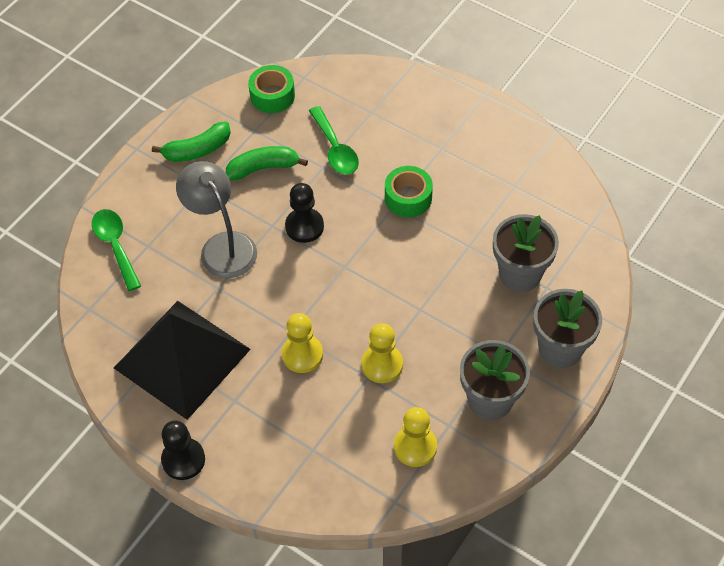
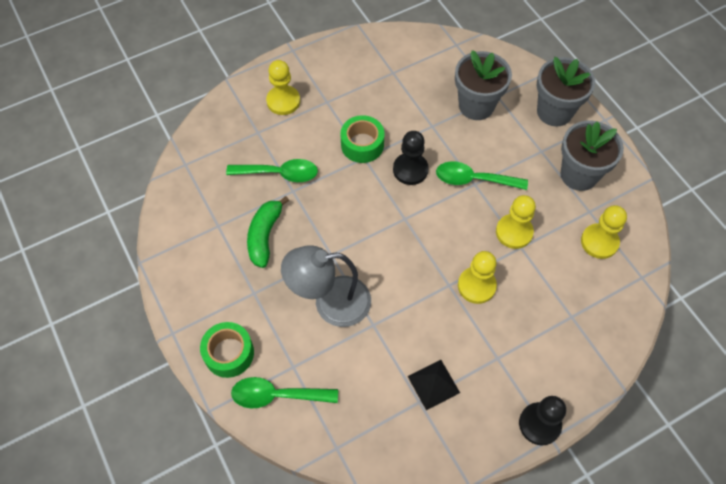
camera: 65 degrees left, 5 degrees up
(182, 358) = (433, 384): black pyramid -> black pyramid, size x0.40
(197, 150) = (209, 281): green banana -> none
(272, 96) = (189, 196): green tape -> green tape (229, 353)
(304, 226) = (347, 230): black pawn -> black pawn (410, 170)
(418, 115) = (283, 101): none -> yellow pawn
(424, 306) = (473, 179): none -> green spoon

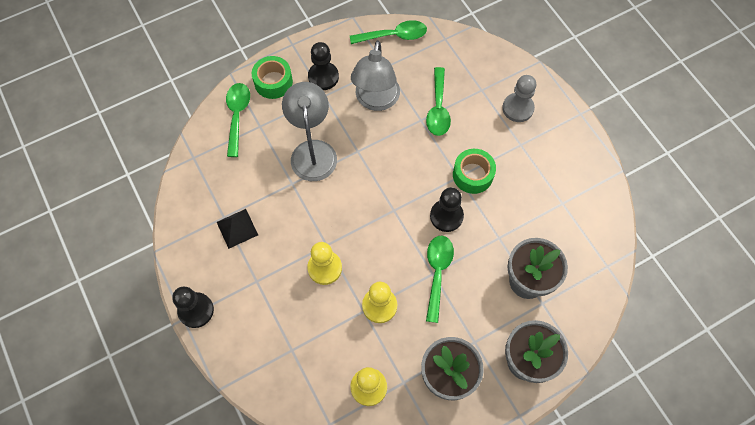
camera: 90 degrees right, 5 degrees up
(174, 216) = (394, 36): none -> green spoon
(226, 294) = (323, 77): none -> black pawn
(265, 236) = (376, 101): green banana -> grey lamp
(283, 101) = (518, 108): yellow pawn -> grey pawn

